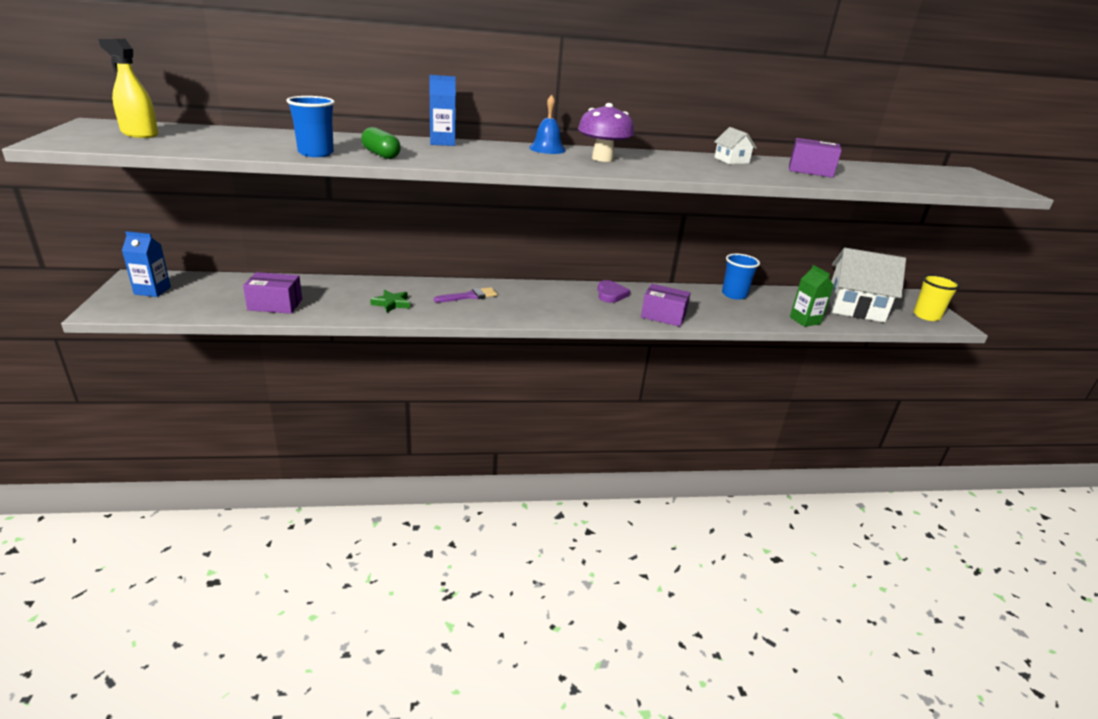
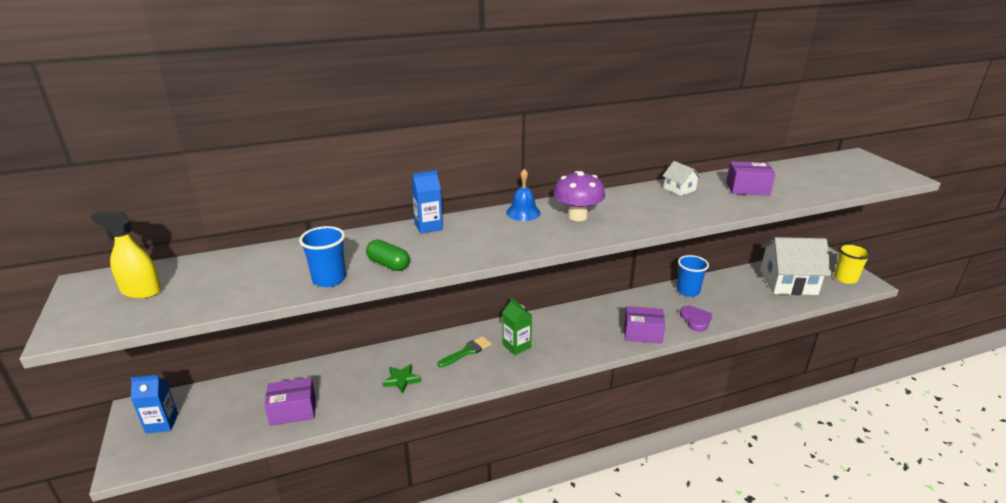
camera: 10 degrees left, 0 degrees up
(469, 296) = (467, 351): purple brush -> green brush
(610, 294) = (587, 317): purple heart -> purple heart (695, 320)
(805, 320) = (756, 309): green carton -> green carton (516, 346)

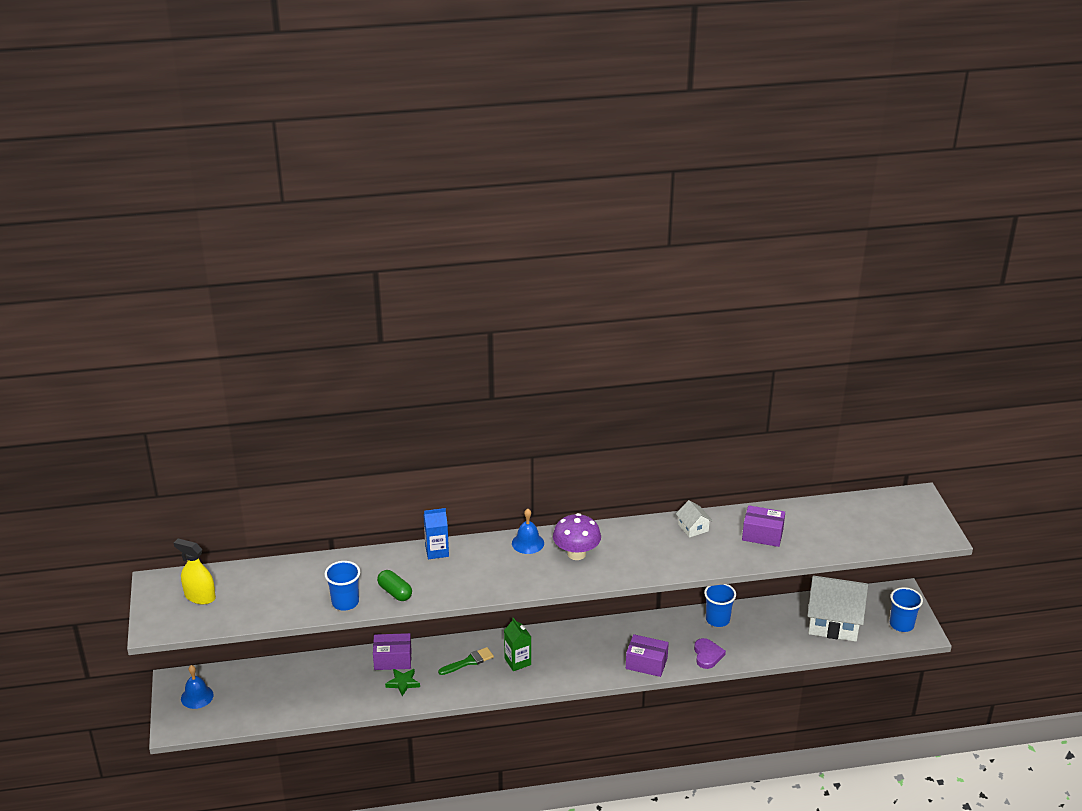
camera: 10 degrees right, 5 degrees up
(162, 423) = (197, 696): blue carton -> blue bell
(293, 411) = (306, 700): purple box -> purple box (393, 659)
(845, 278) = (901, 624): yellow cup -> blue cup

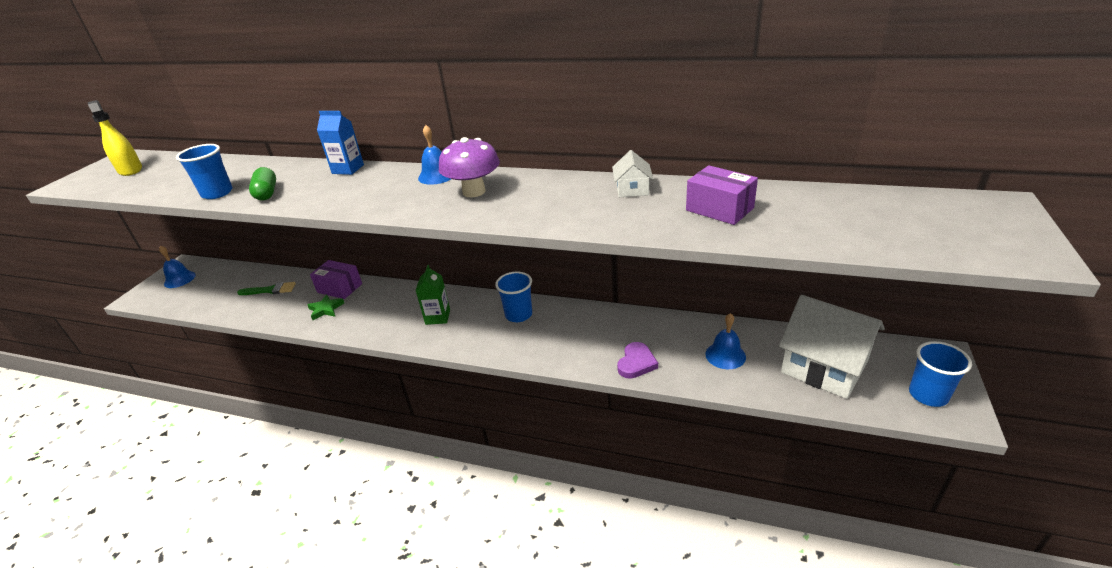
camera: 30 degrees right, 0 degrees up
(469, 661) = (396, 306): green brush -> green brush (270, 290)
(646, 663) = (561, 353): purple box -> none
(717, 619) = (674, 328): blue cup -> blue cup (518, 315)
(766, 631) = (725, 355): none -> blue bell

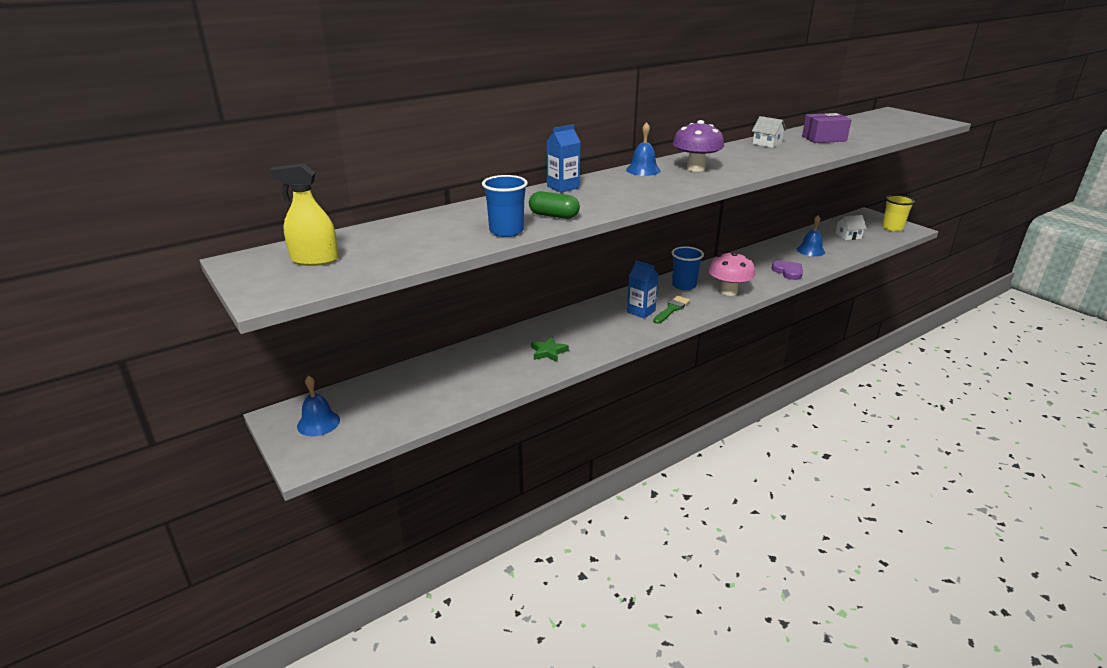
camera: 55 degrees left, 5 degrees down
(270, 290) = (458, 372): green brush -> green brush (671, 309)
(339, 288) = (521, 338): purple box -> none
(438, 317) = (641, 311): green carton -> blue carton
(535, 345) = (729, 291): none -> pink mushroom
(824, 366) = (848, 236): white house -> white house, size x0.45
(928, 395) = (892, 228): blue cup -> yellow cup

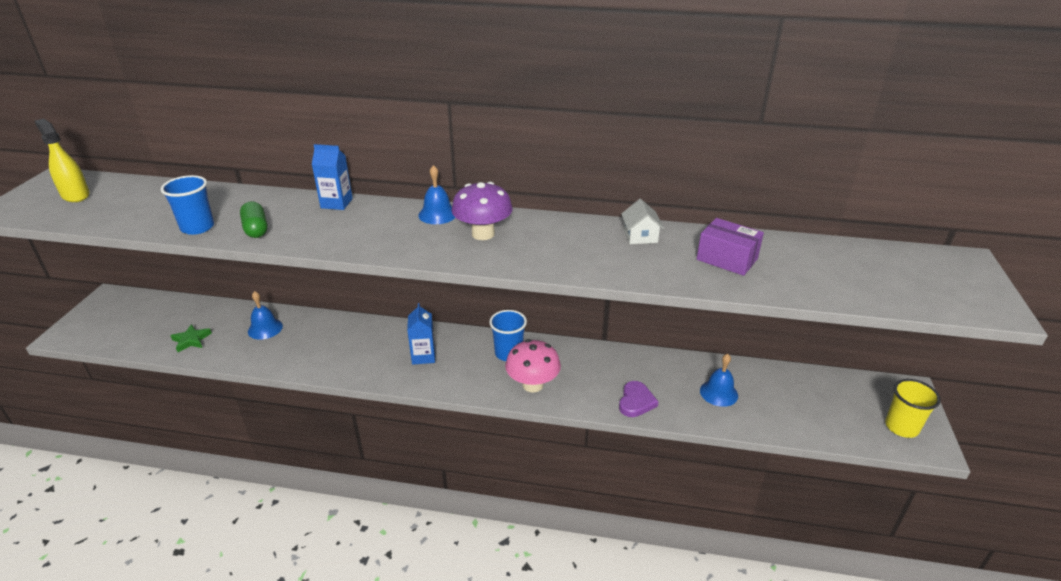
camera: 45 degrees right, 5 degrees up
(318, 423) = (111, 313): blue bell -> blue bell (265, 328)
(548, 352) = (297, 348): green star -> green star (191, 340)
(671, 309) = (449, 370): green brush -> none
(848, 236) = (809, 402): white house -> none

